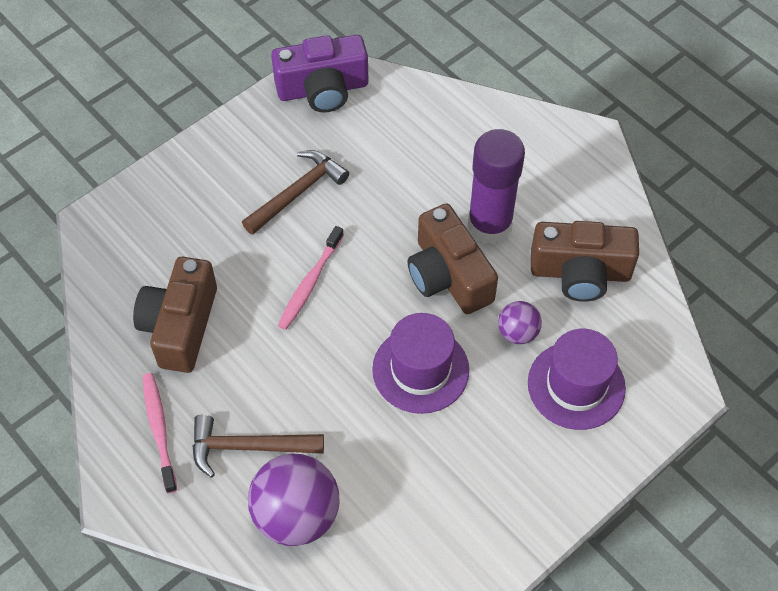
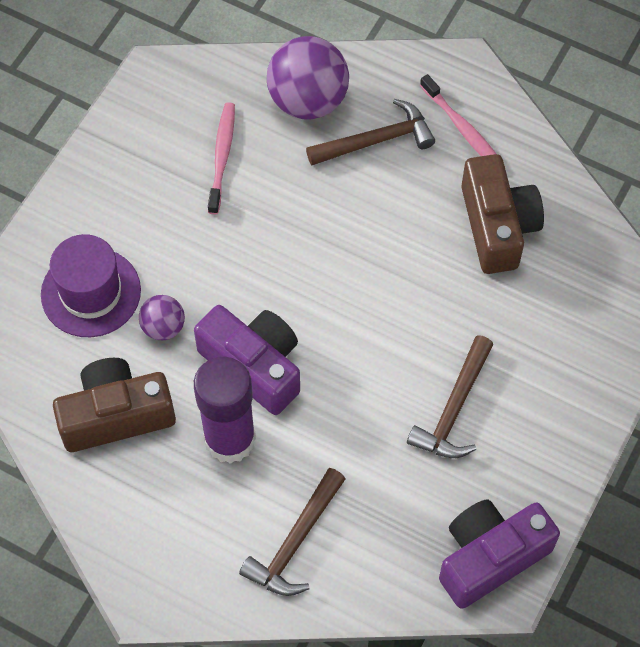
camera: 160 degrees right, 5 degrees up
(310, 283) = (392, 311): pink toothbrush -> pink toothbrush (222, 157)
(420, 370) = (247, 259): purple hat -> none
(448, 275) = (254, 365): brown camera -> purple camera
(464, 140) = (295, 542): none -> brown hammer

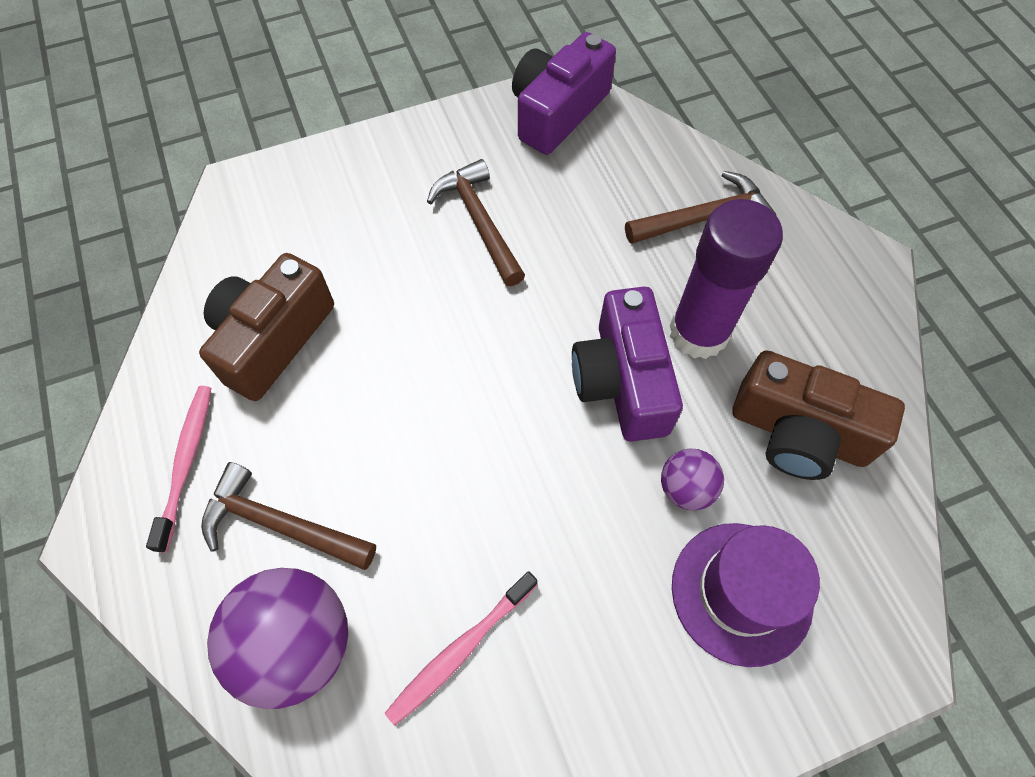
camera: 140 degrees left, 0 degrees up
(454, 409) = (479, 221): brown hammer -> brown hammer turned 90 degrees counterclockwise
(490, 557) = (557, 112): purple camera -> purple camera turned 120 degrees clockwise

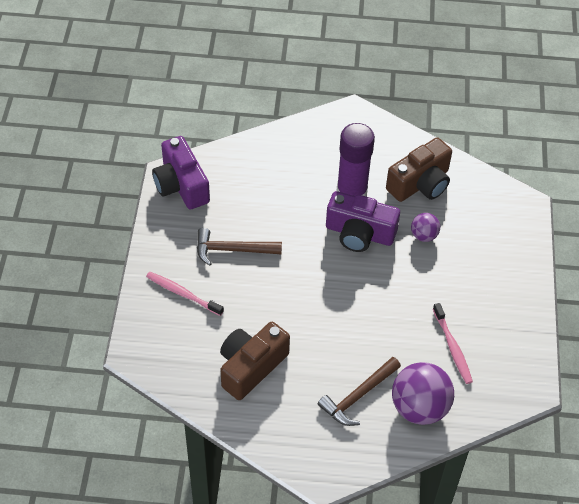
camera: 65 degrees left, 10 degrees down
(186, 463) = (303, 427): pink toothbrush -> pink toothbrush (183, 294)
(273, 339) = (251, 367): brown camera -> brown camera turned 75 degrees clockwise
(704, 217) = (289, 158): brown hammer -> none
(741, 592) = (477, 239): purple hat -> none

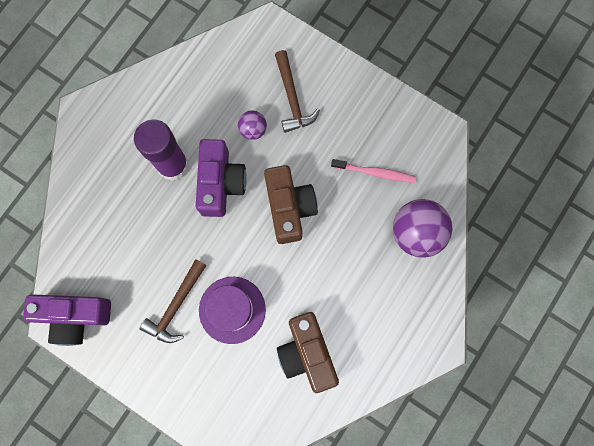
camera: 60 degrees left, 25 degrees up
(183, 294) = (199, 375): pink toothbrush -> none
(254, 292) = (232, 310): none -> purple hat
(358, 396) = (381, 277): brown hammer -> brown hammer (292, 98)
(359, 233) = (220, 183): purple camera -> purple camera turned 45 degrees counterclockwise
(420, 183) = (197, 100): brown camera -> brown camera (289, 207)

